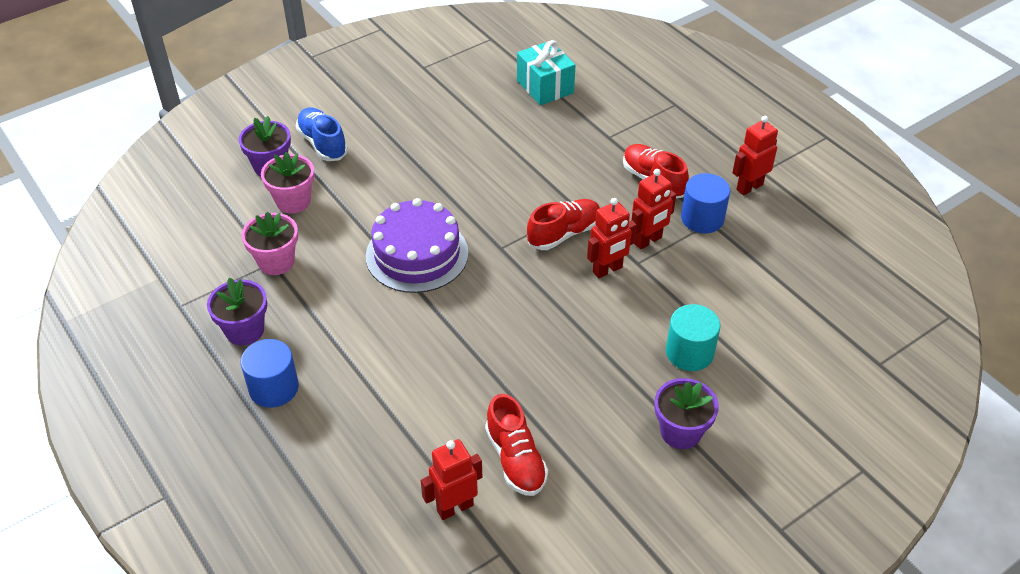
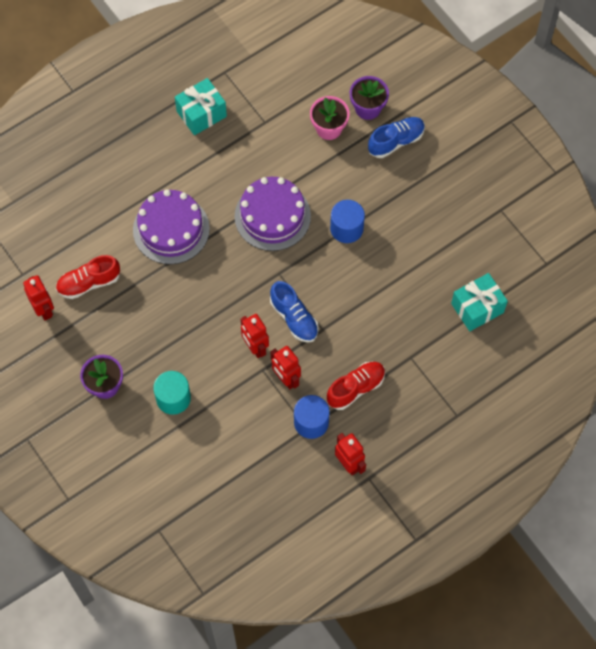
camera: 90 degrees right, 20 degrees up
(245, 330) = (201, 114): purple flower pot -> turquoise gift
(274, 388) = (152, 137): blue cylinder -> blue cylinder (346, 228)
(276, 262) = (265, 125): pink flower pot -> none
(430, 361) = (171, 229): none -> purple cake
(454, 507) = (55, 248): red robot -> red robot (44, 310)
(564, 233) = (294, 318): red shoe -> blue shoe

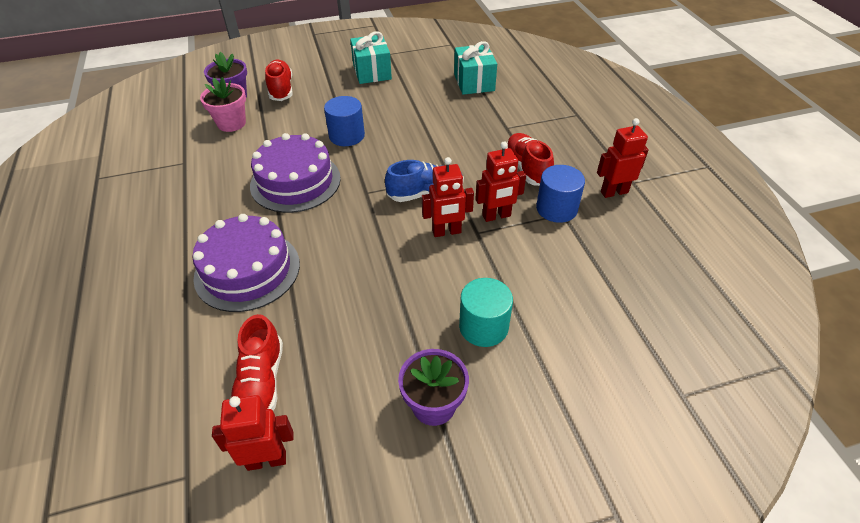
camera: 70 degrees left, 20 degrees down
(201, 114) = (126, 207): turquoise gift -> turquoise gift (372, 72)
(396, 141) = (281, 89): blue shoe -> red shoe

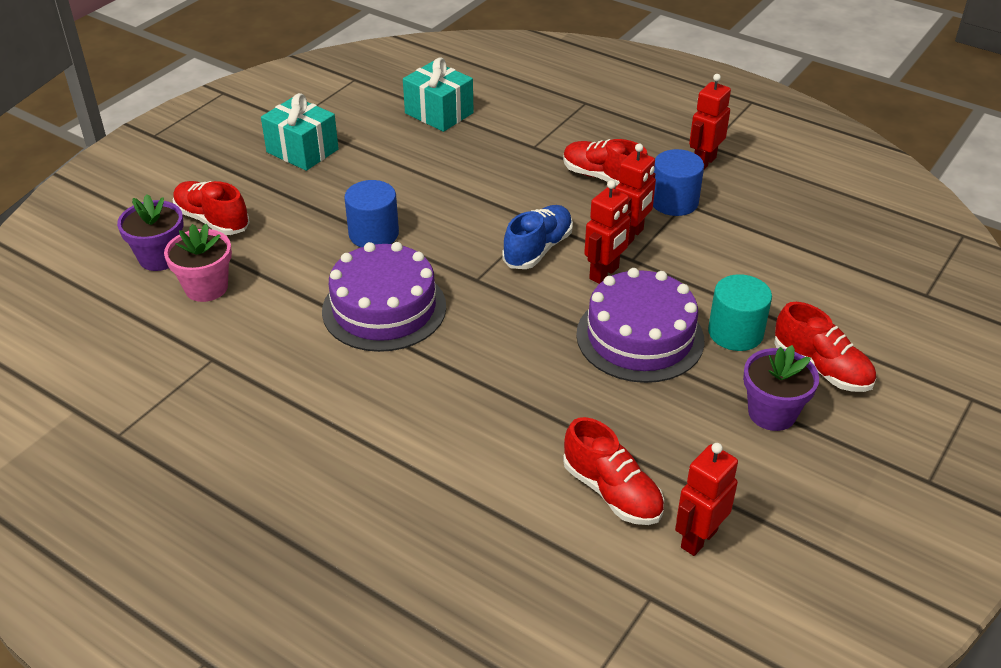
camera: 40 degrees left, 5 degrees down
(247, 270) = (458, 415): purple cake -> purple cake (640, 337)
(515, 396) = (821, 368): none -> red shoe

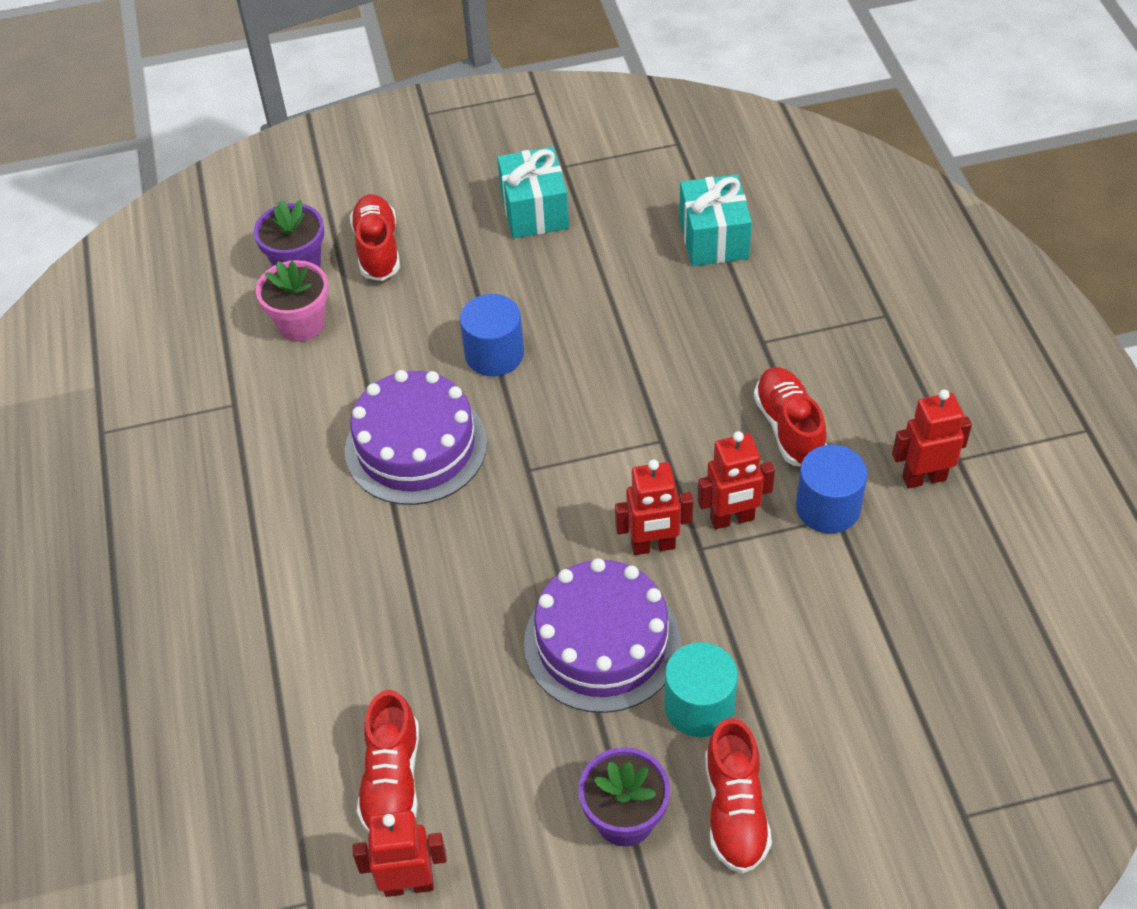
camera: 45 degrees right, 10 degrees up
(538, 249) = (622, 473): blue shoe -> none

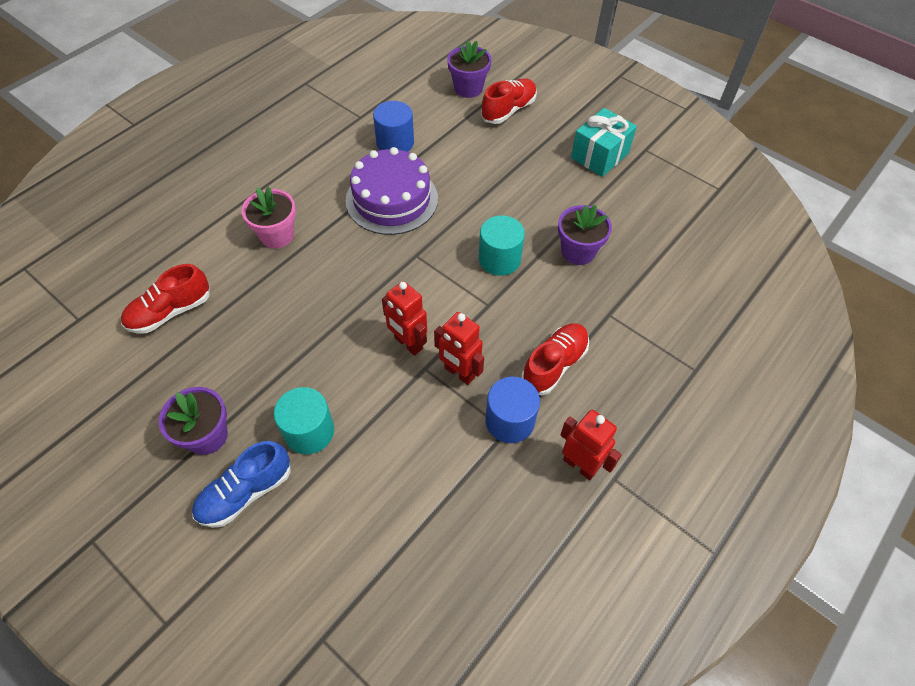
camera: 50 degrees right, 5 degrees up
(301, 323) = (432, 111): pink flower pot -> pink flower pot (277, 235)
(409, 884) = (110, 356): red robot -> none
(494, 354) = (482, 196): blue cylinder -> blue cylinder (395, 143)
(602, 642) = (322, 356): purple cake -> none
(605, 393) = (499, 259): none -> turquoise cylinder
(656, 316) = (578, 251): none -> purple flower pot
(713, 238) = (664, 246): turquoise gift -> none
(735, 810) = (246, 492): red shoe -> blue shoe

